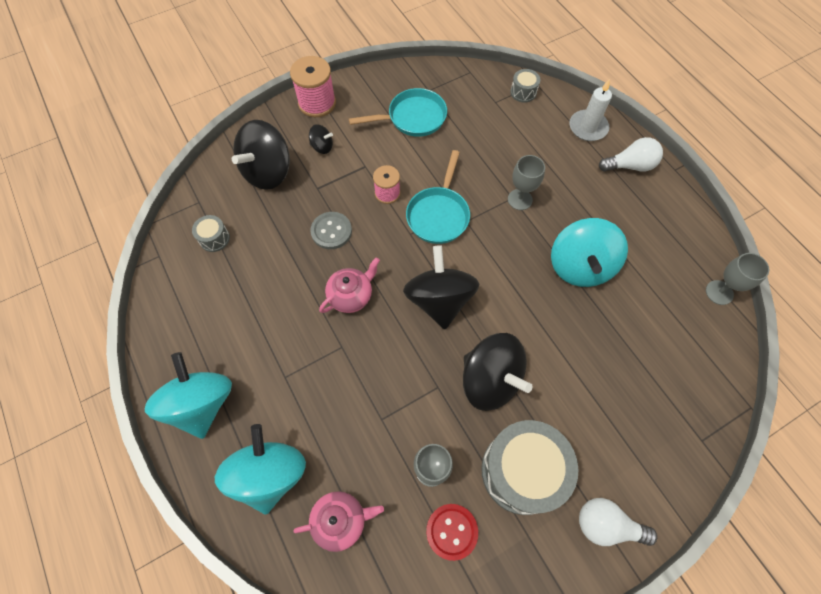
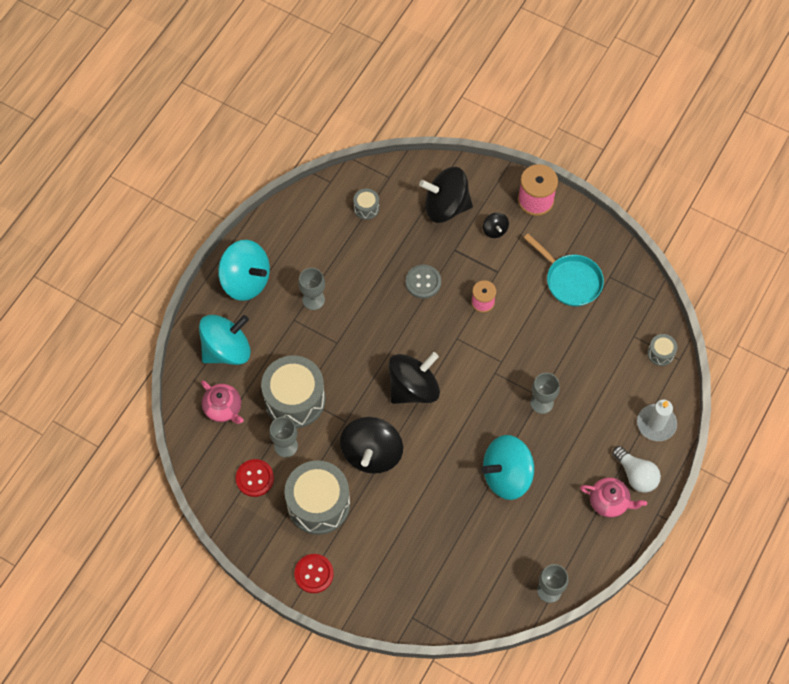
camera: 60 degrees right, 0 degrees up
(201, 404) = (246, 281): turquoise spinning top -> turquoise spinning top turned 75 degrees clockwise
(276, 343) = (313, 299): none -> grey goblet
(351, 295) = (379, 326): pink teapot -> pink teapot (609, 501)
(380, 428) = (295, 399): none -> grey drum
(438, 214) = (487, 349): turquoise pan -> none
(606, 525) = (314, 574): white light bulb -> red button

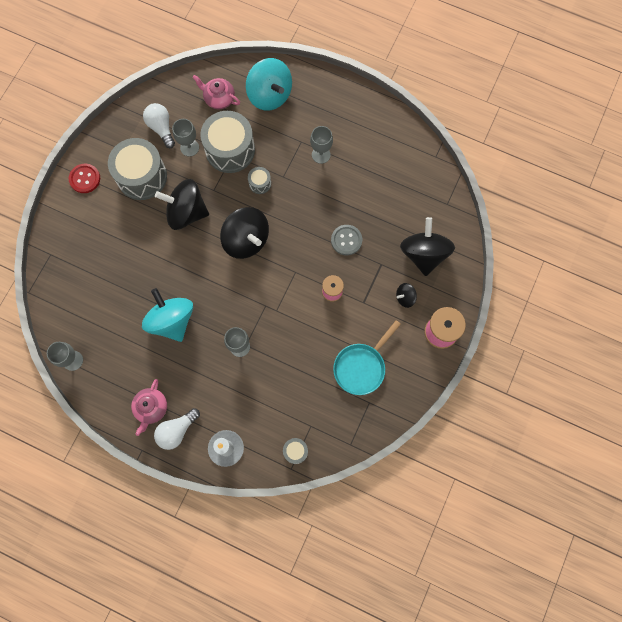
camera: 85 degrees right, 10 degrees up
(223, 408) = (219, 99): pink teapot -> pink teapot turned 75 degrees clockwise
(246, 281) = (333, 102): turquoise spinning top -> none
(255, 478) = (161, 128): red button -> white light bulb
(366, 208) = (413, 188): grey drum -> grey drum (260, 183)

